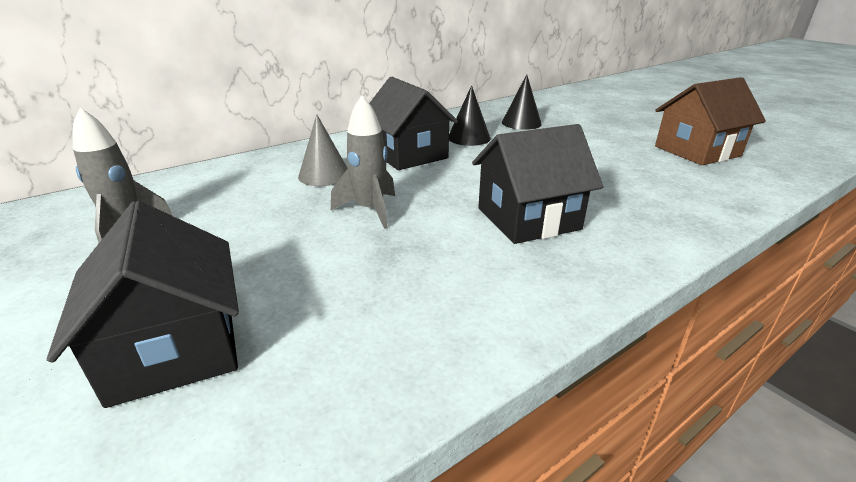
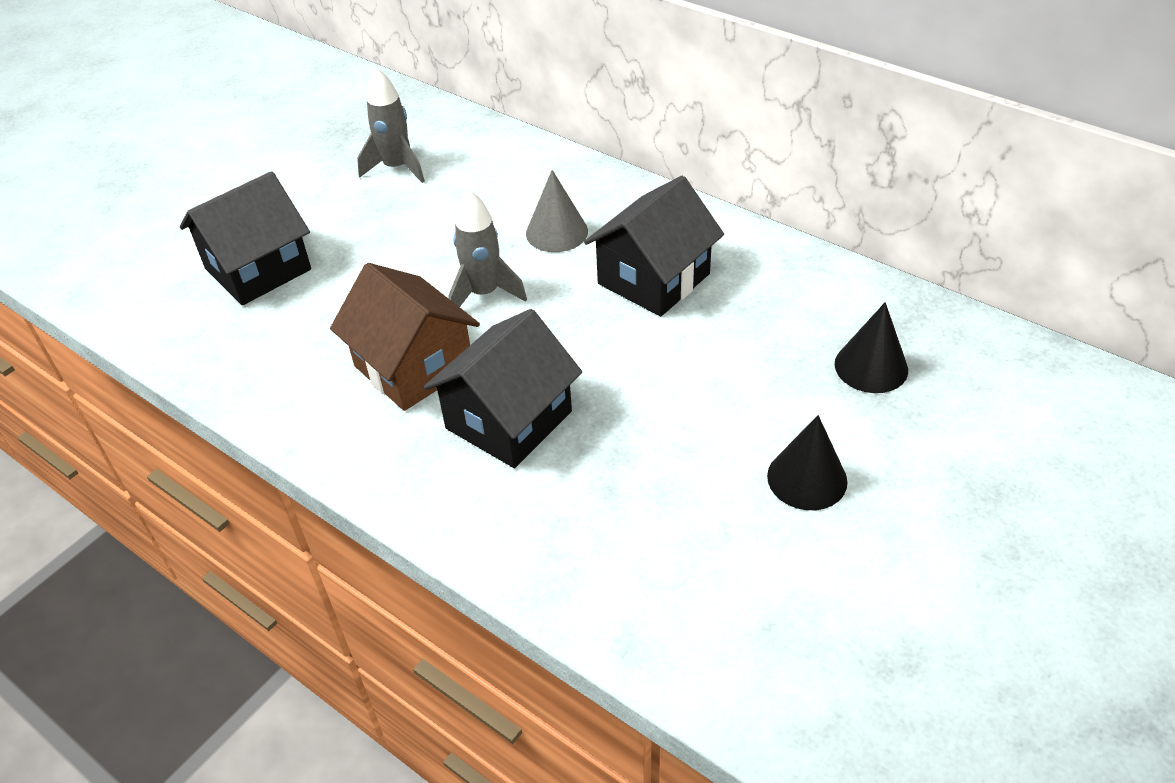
camera: 75 degrees right, 15 degrees up
(469, 138) = (755, 320): black cone -> black cone (807, 478)
(528, 219) = (509, 420): black house -> black house turned 75 degrees clockwise
(697, 151) = (860, 615): brown house -> brown house (413, 366)

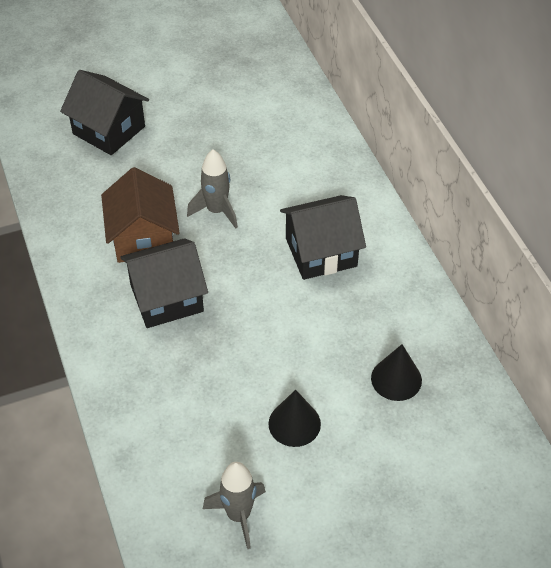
camera: 30 degrees right, 5 degrees up
(258, 269) = (109, 130): black house -> black house turned 45 degrees clockwise
(397, 168) = (235, 96): grey rocket -> grey rocket (238, 515)
(557, 232) = (291, 190): grey cone -> none

